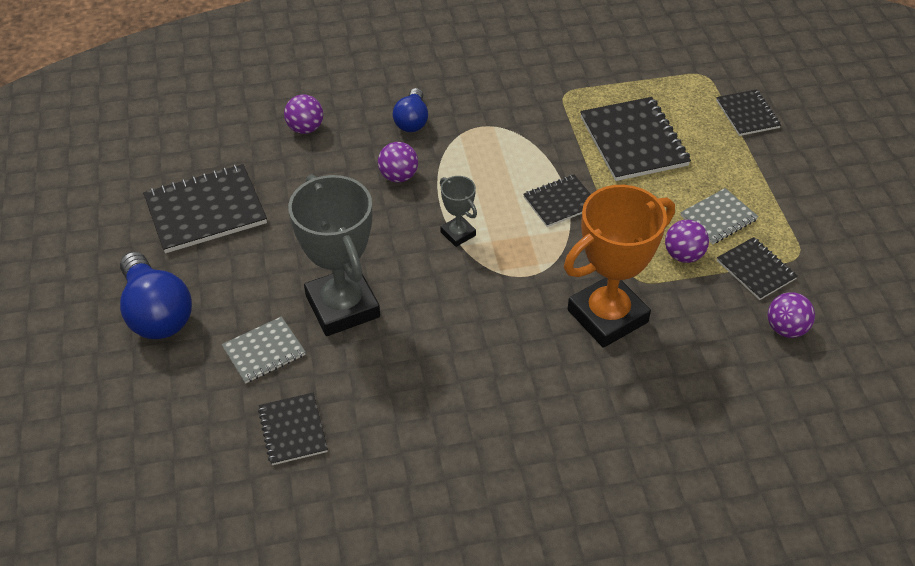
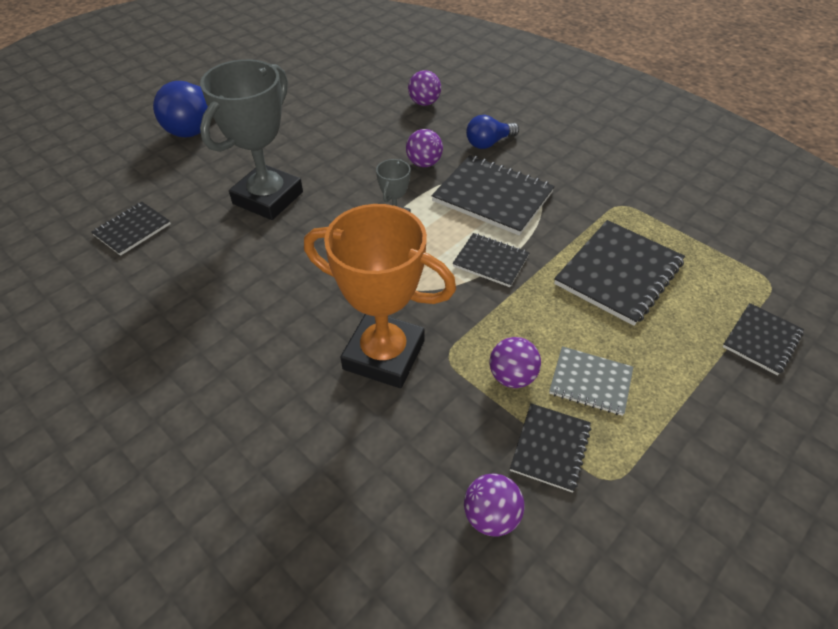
camera: 55 degrees right, 0 degrees up
(206, 211) = (305, 101): black notebook -> black notebook (492, 197)
(264, 351) = (197, 183): grey notebook -> none

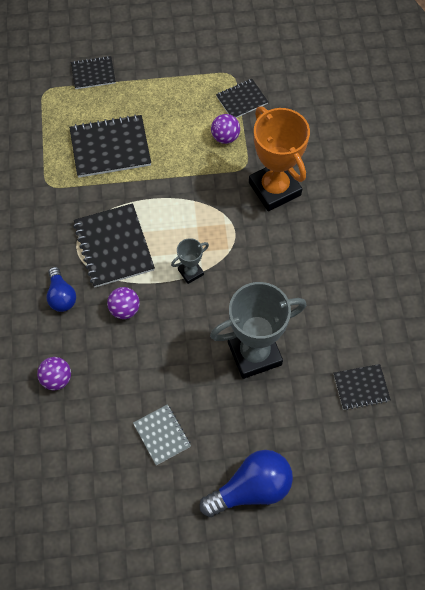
camera: 140 degrees left, 15 degrees up
(489, 143) = (61, 296): blue light bulb -> blue light bulb turned 60 degrees clockwise
(490, 261) = (167, 203): black notebook -> none
(491, 516) = (291, 95): purple ball -> none
(590, 382) = (193, 111): grey notebook -> grey notebook (162, 435)

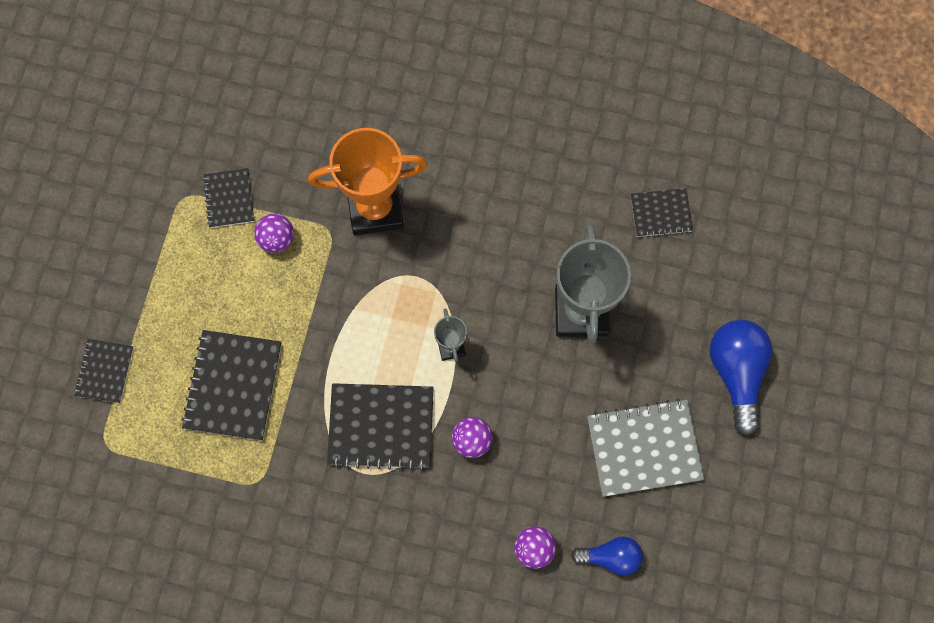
camera: 70 degrees left, 10 degrees up
(61, 296) = (426, 511): blue light bulb -> blue light bulb (610, 557)
(162, 435) = (644, 448): grey notebook -> grey notebook, size x1.73
(361, 387) = (661, 213): black notebook -> black notebook turned 75 degrees clockwise

